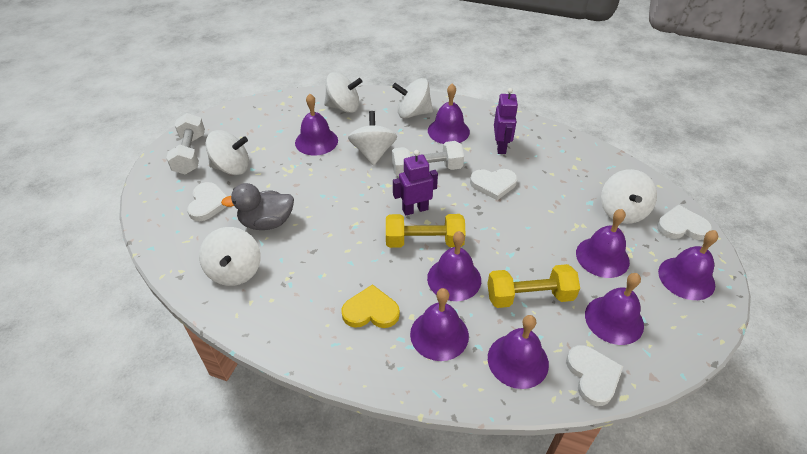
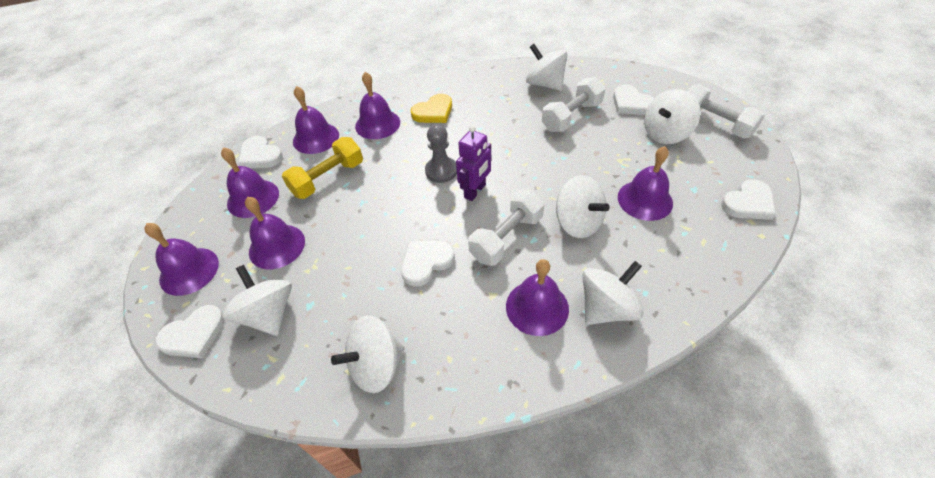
camera: 145 degrees right, 5 degrees up
(267, 109) = (748, 203): none -> white heart
(267, 222) = (571, 116): grey duck -> white dumbbell
(343, 107) = (687, 260): white spinning top -> white spinning top (376, 365)
(424, 241) = (441, 171): yellow dumbbell -> grey pawn
(454, 279) = (394, 159): purple bell -> none
(501, 147) = (456, 324): purple robot -> none

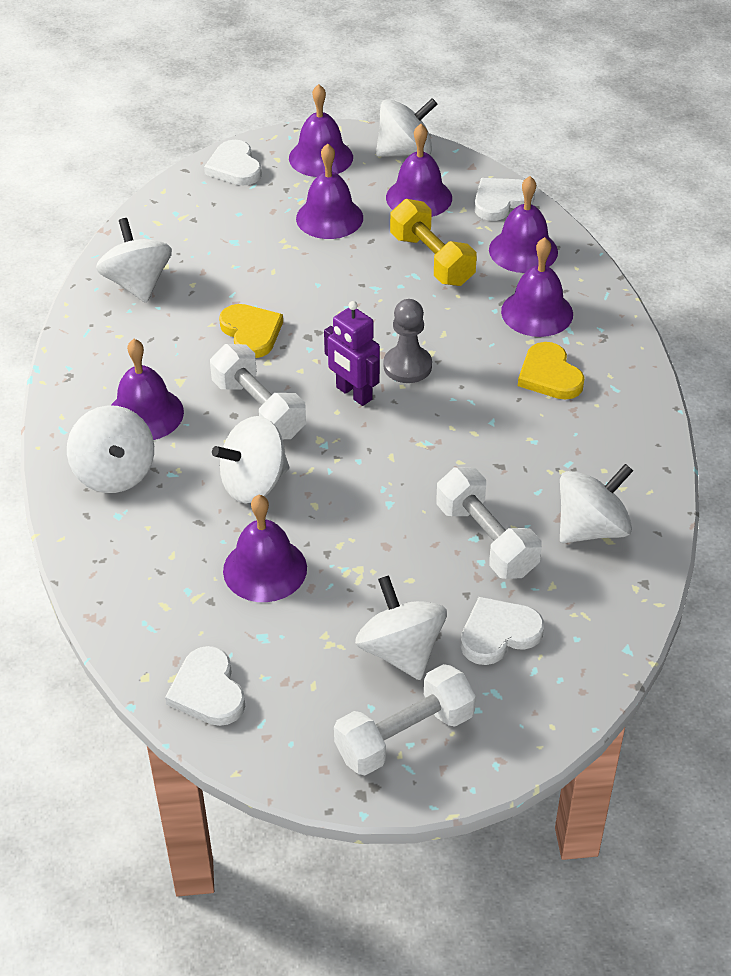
camera: 100 degrees right, 5 degrees down
(268, 314) = (236, 213): white spinning top -> white spinning top (405, 151)
(426, 262) = (251, 333): white heart -> yellow heart

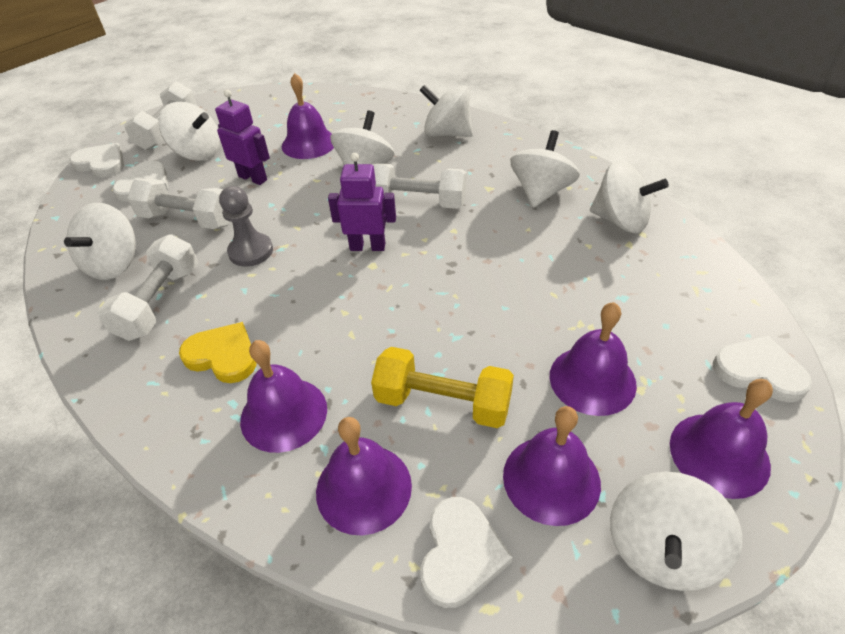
camera: 140 degrees right, 0 degrees up
(145, 414) = (478, 162): purple bell -> none
(148, 346) = (541, 192): none -> white spinning top
(208, 691) = (281, 100): white heart -> white heart (101, 163)
(251, 333) = (493, 240): yellow heart -> none
(374, 555) = (253, 178): none -> purple robot
(407, 366) = (351, 288): grey pawn -> grey pawn (251, 251)
(571, 455) = (159, 302): none -> white dumbbell

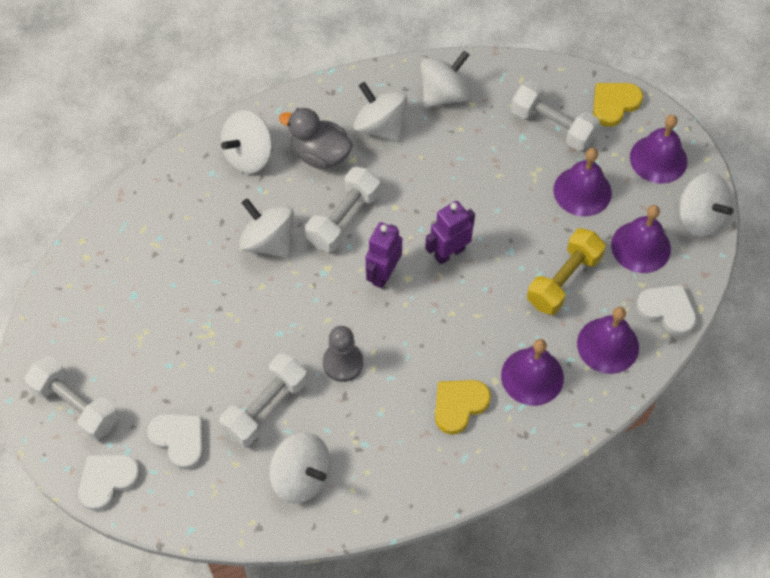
camera: 70 degrees left, 15 degrees up
(159, 302) = (375, 444): white dumbbell -> white dumbbell (552, 126)
(198, 153) = (145, 382): white spinning top -> none
(253, 178) = (226, 339): purple robot -> purple robot (449, 253)
(309, 143) = (192, 276): purple bell -> none
(478, 168) = (320, 154): none -> grey duck
(759, 371) = (614, 104): white heart -> yellow heart

